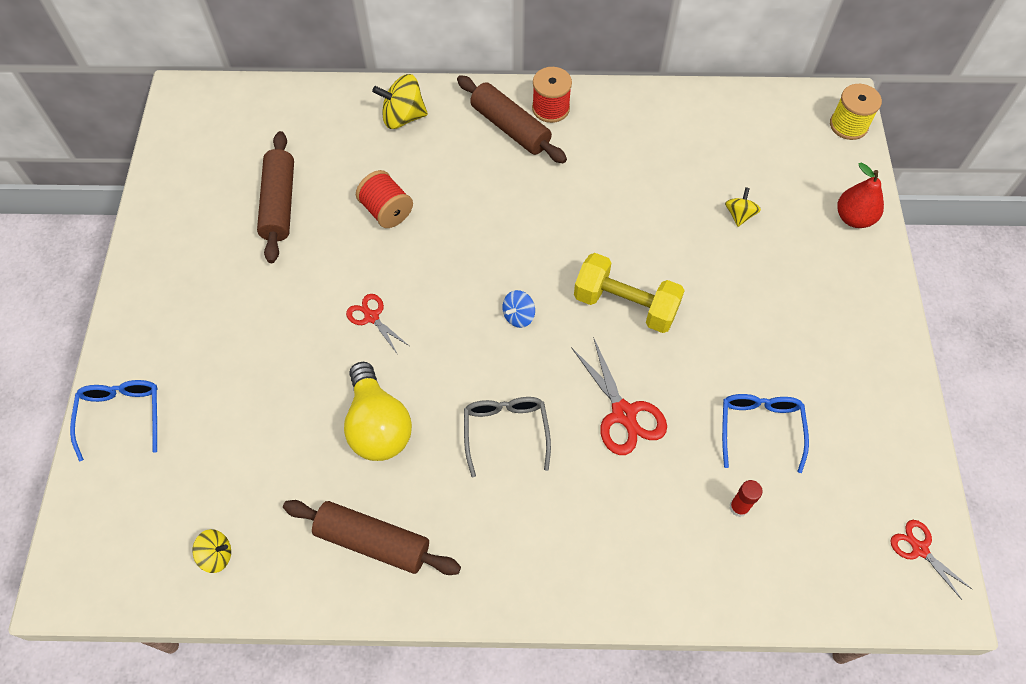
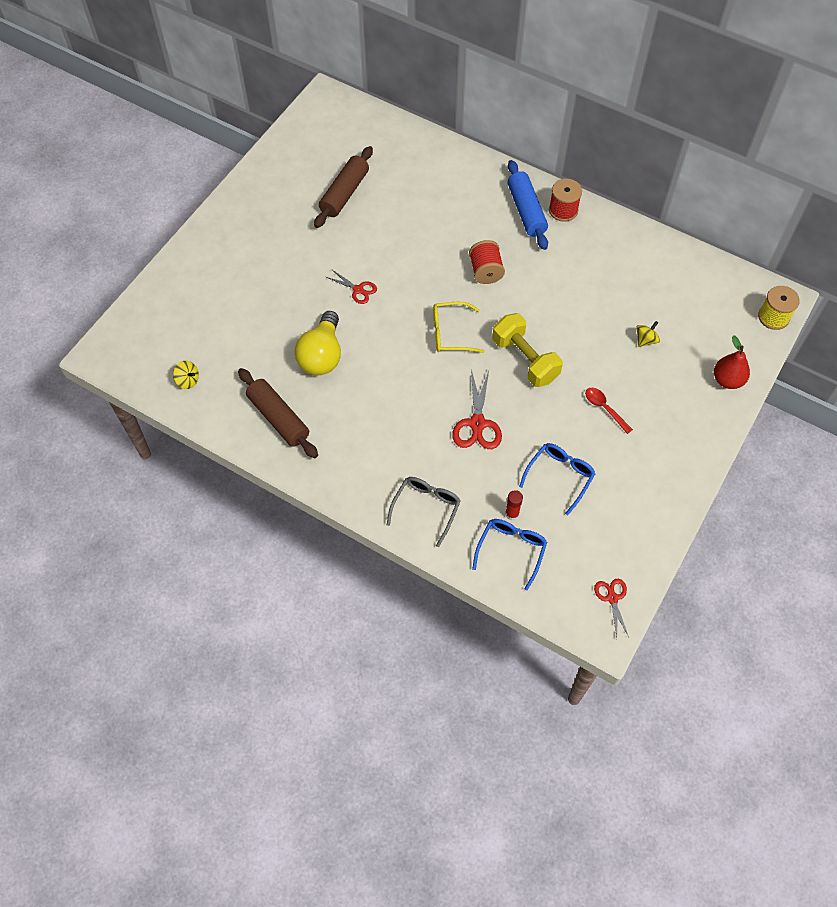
camera: 30 degrees right, 0 degrees up
(122, 415) = (180, 277): blue glasses -> blue glasses (511, 550)
(371, 317) = (358, 290): red scissors -> red scissors turned 135 degrees clockwise
(386, 211) = (409, 229): red spool -> red spool (485, 271)
(403, 117) = (458, 172): yellow spinning top -> none
(506, 431) = (396, 397): grey glasses -> grey glasses (426, 508)
(510, 128) = (526, 211): brown rolling pin -> blue rolling pin
(518, 316) = (450, 333): blue spinning top -> yellow glasses
(752, 318) = (605, 409): none -> red spoon

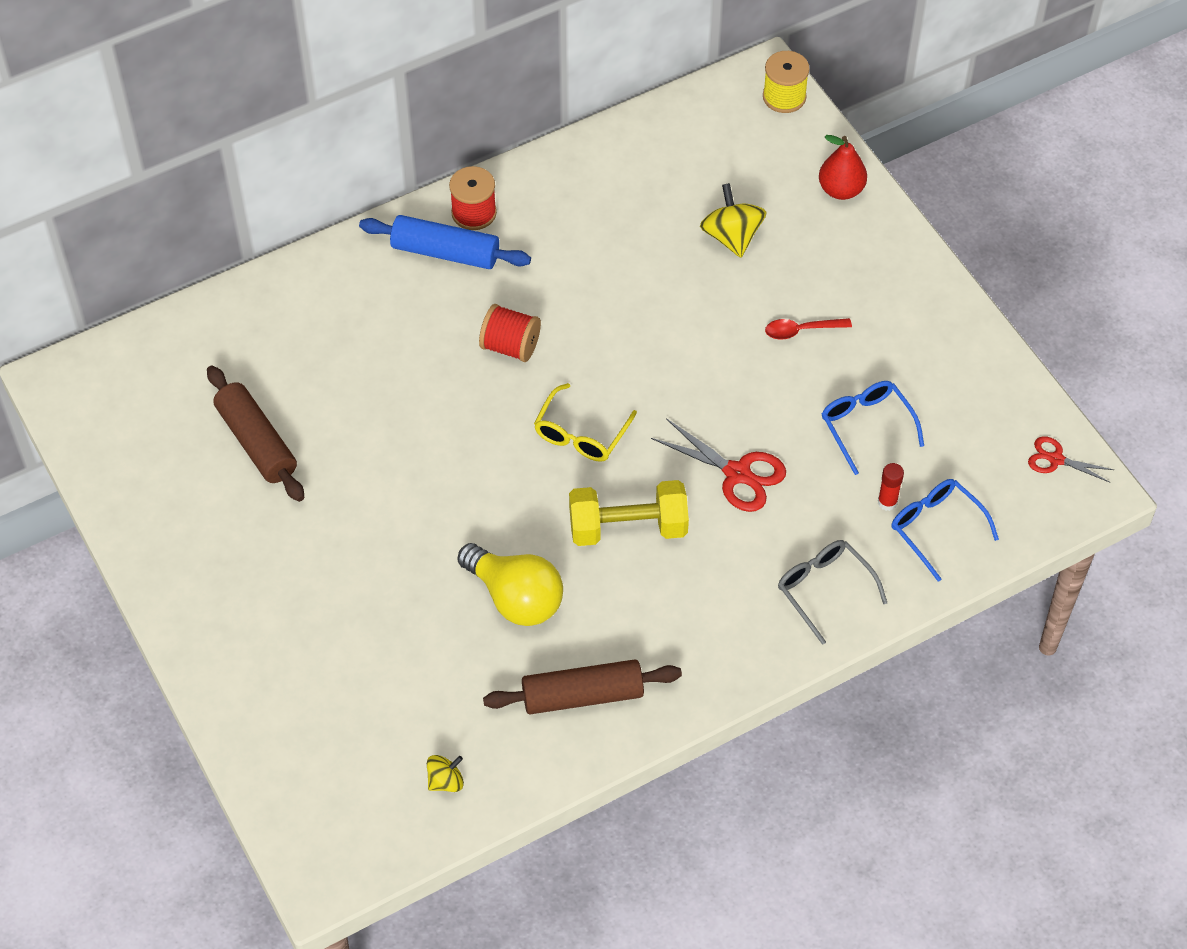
camera: 60 degrees left, 5 degrees down
(358, 290) = (436, 504): red scissors -> none
(525, 360) = (676, 374): yellow dumbbell -> yellow dumbbell (628, 528)
(645, 340) = (732, 237): yellow spinning top -> yellow spinning top, size x1.70

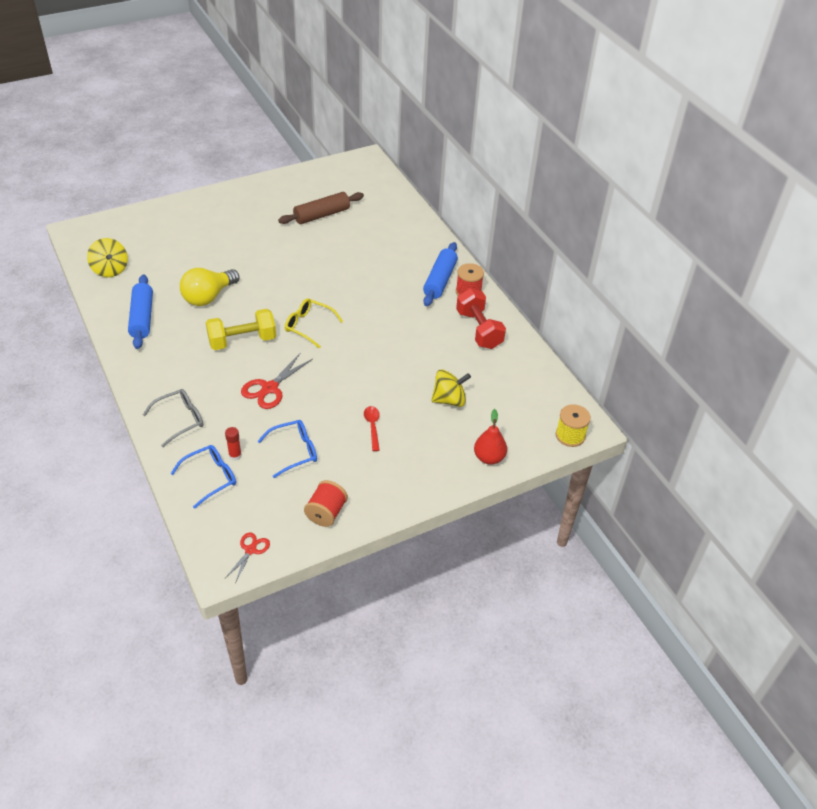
camera: 90 degrees right, 10 degrees down
(445, 781) = (110, 269): yellow spinning top -> yellow spinning top, size x1.70
(510, 346) = (372, 302): red spool -> red spool (326, 513)
(568, 199) = (479, 329): none -> red dumbbell
(582, 696) = (142, 318): brown rolling pin -> blue rolling pin
(628, 528) = (242, 341): yellow dumbbell -> yellow dumbbell turned 75 degrees clockwise

